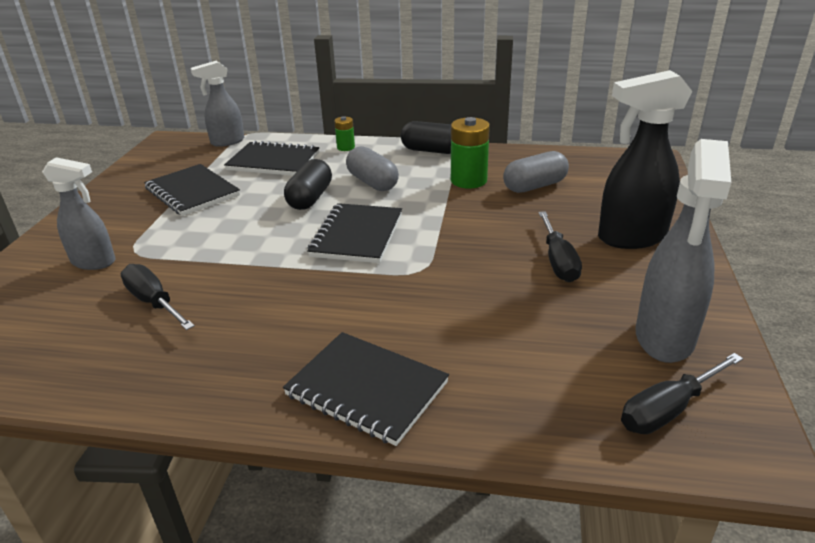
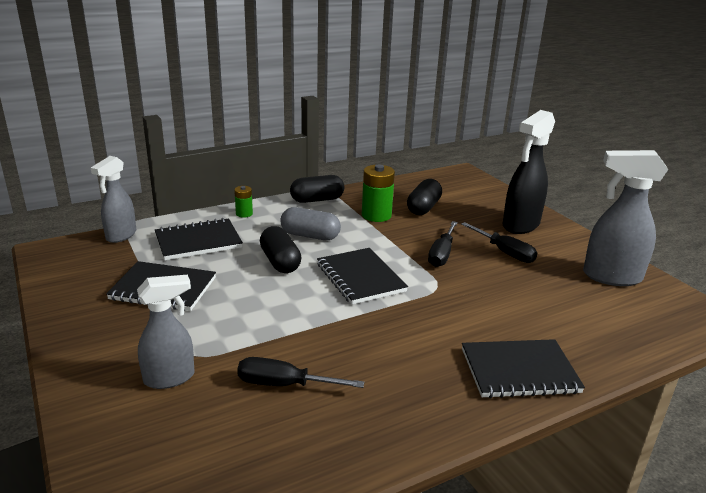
camera: 40 degrees left, 5 degrees down
(534, 186) = (423, 208): grey capsule -> black capsule
(664, 338) = (610, 277): grey spray bottle -> grey spray bottle turned 120 degrees clockwise
(668, 409) = (659, 312): black screwdriver -> black screwdriver (442, 254)

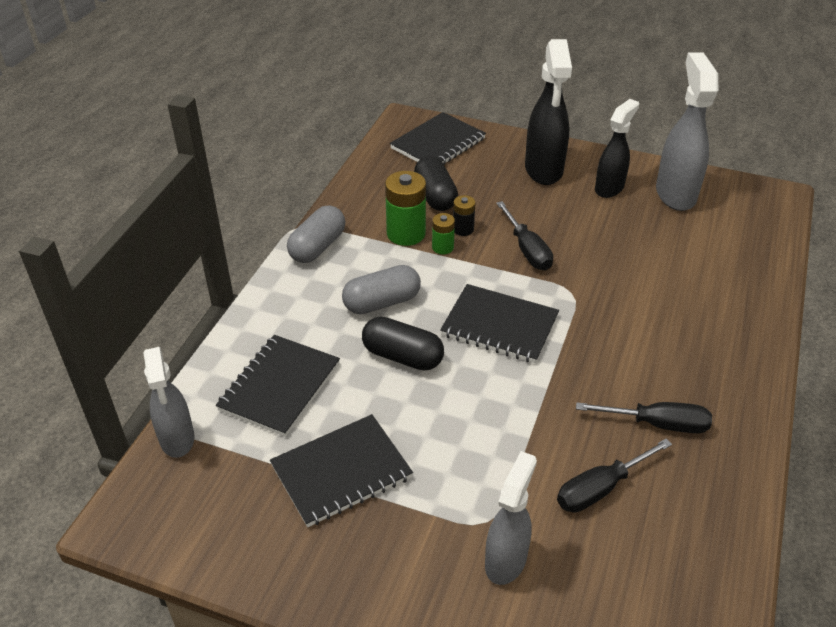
camera: 40 degrees left, 15 degrees up
(244, 214) = (269, 315): green battery -> green battery (442, 247)
(317, 200) = (317, 247): black capsule -> grey capsule
(415, 228) = (463, 229): none -> black battery
(504, 252) = (571, 214): black screwdriver -> black screwdriver (657, 424)
(519, 371) = (730, 342): black notebook -> black notebook (438, 144)
(558, 252) = (609, 188): none -> black spray bottle
(610, 277) = (675, 194): grey spray bottle -> grey spray bottle turned 120 degrees clockwise

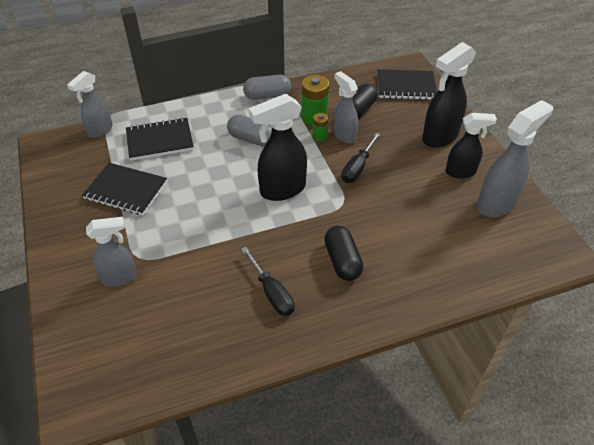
camera: 50 degrees right, 5 degrees up
(402, 356) = (221, 168): black capsule -> black capsule (342, 261)
(463, 229) = (344, 135): black battery -> grey spray bottle
(499, 326) = (282, 190): black notebook -> black spray bottle
(601, 488) = (200, 291): black screwdriver -> none

